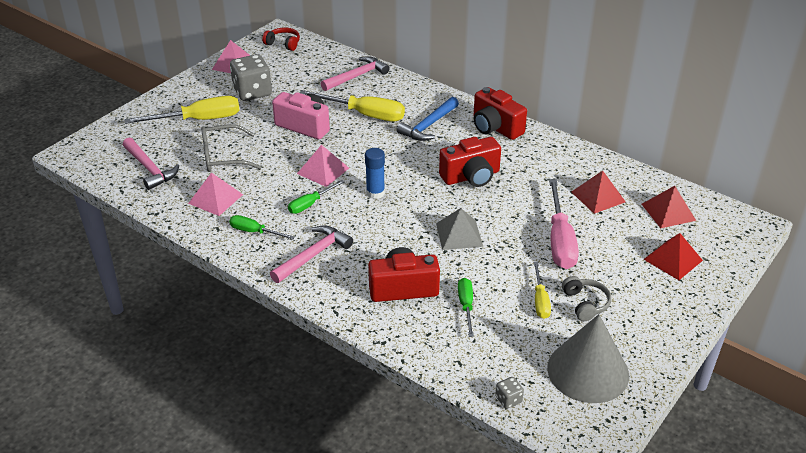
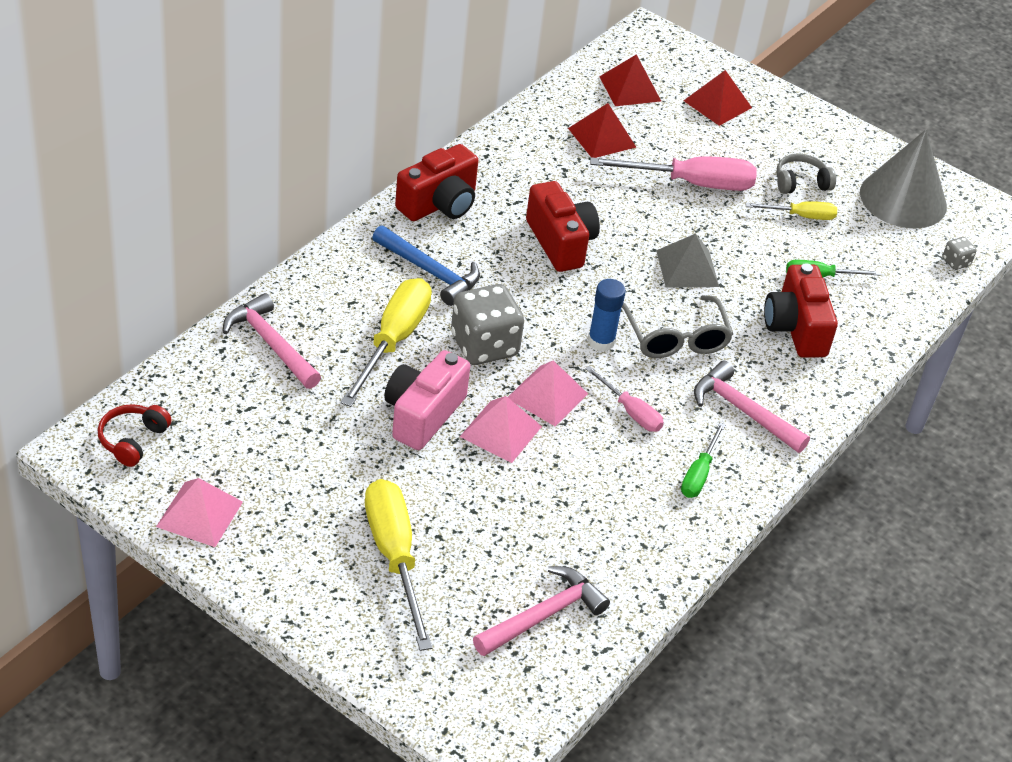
camera: 95 degrees left, 5 degrees up
(215, 199) = (622, 522): pink pyramid -> pink pyramid (501, 431)
(224, 157) = (509, 517): grey glasses -> grey glasses (675, 337)
(252, 92) = (308, 483): grey dice -> grey dice (484, 345)
(310, 204) = (630, 412): green screwdriver -> pink screwdriver

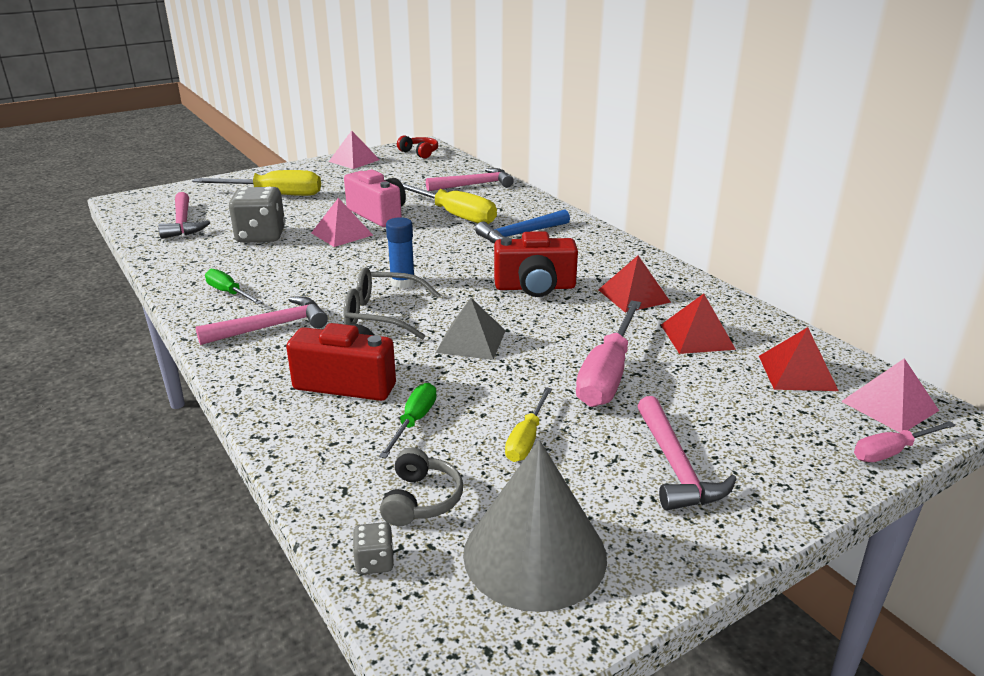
camera: 115 degrees right, 15 degrees down
(439, 204) = (602, 248): red camera -> none
(484, 345) = (429, 241): grey dice -> grey dice (261, 236)
(547, 395) = (361, 253): pink pyramid -> pink pyramid (889, 405)
(630, 412) = (317, 279): pink screwdriver -> pink screwdriver (891, 452)
(717, 104) = (773, 432): red pyramid -> red pyramid (633, 295)
(784, 147) = (675, 466): none -> pink hammer
(801, 183) = (594, 459): grey headphones -> grey headphones (421, 500)

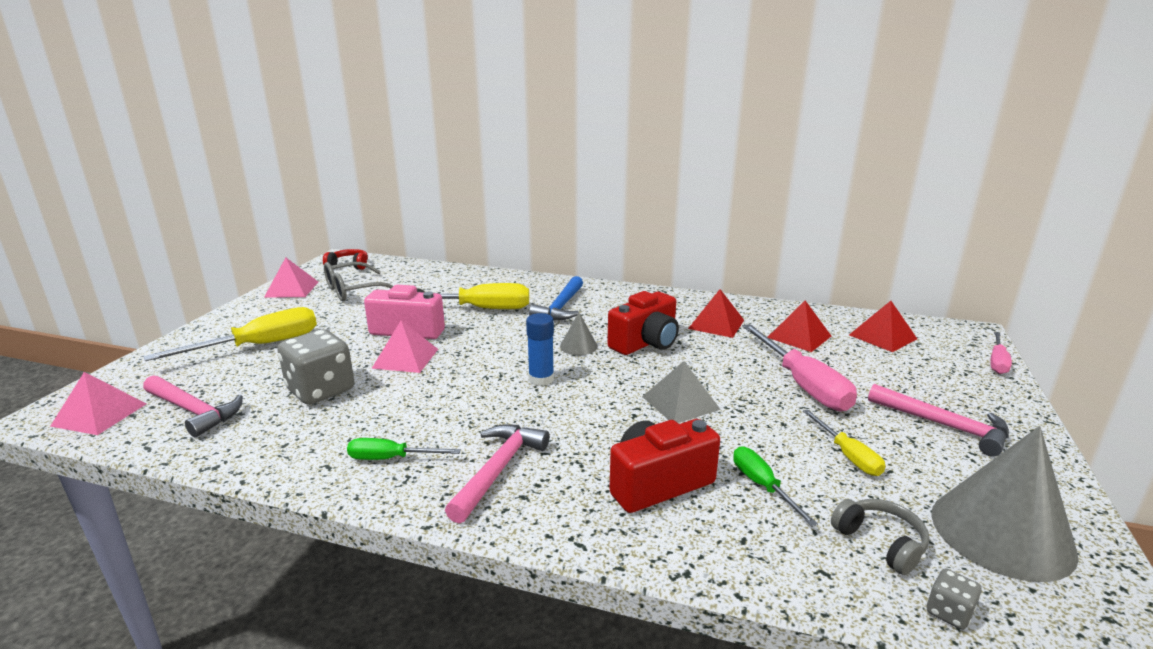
camera: 40 degrees left, 5 degrees down
(383, 315) = (577, 413): grey glasses -> grey glasses (354, 290)
(474, 185) = (450, 280): pink hammer -> none
(475, 269) = (578, 346): none -> grey cone
(889, 405) = (949, 336): pink pyramid -> pink pyramid (99, 414)

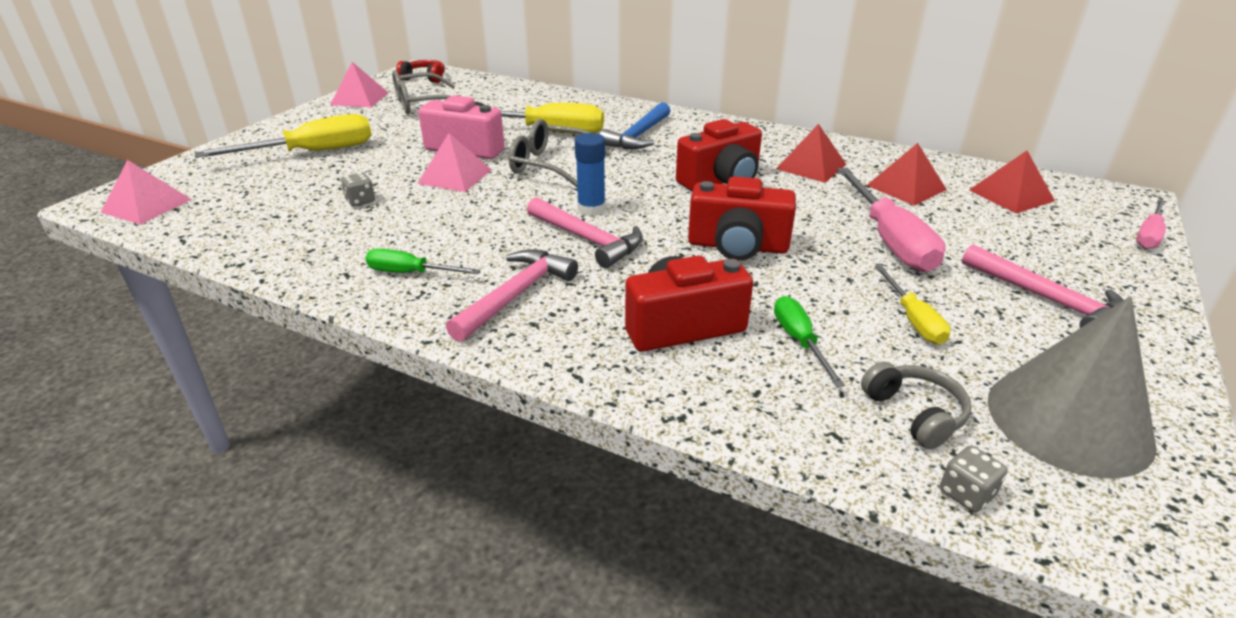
camera: 10 degrees right, 10 degrees up
(193, 411) = (233, 210): pink hammer -> pink hammer (587, 240)
(321, 390) = (360, 201): grey dice -> grey dice, size x0.44
(492, 340) = (551, 165): none -> grey glasses
(578, 346) = (644, 178): grey cone -> none
(680, 403) = (737, 246): grey pyramid -> red camera

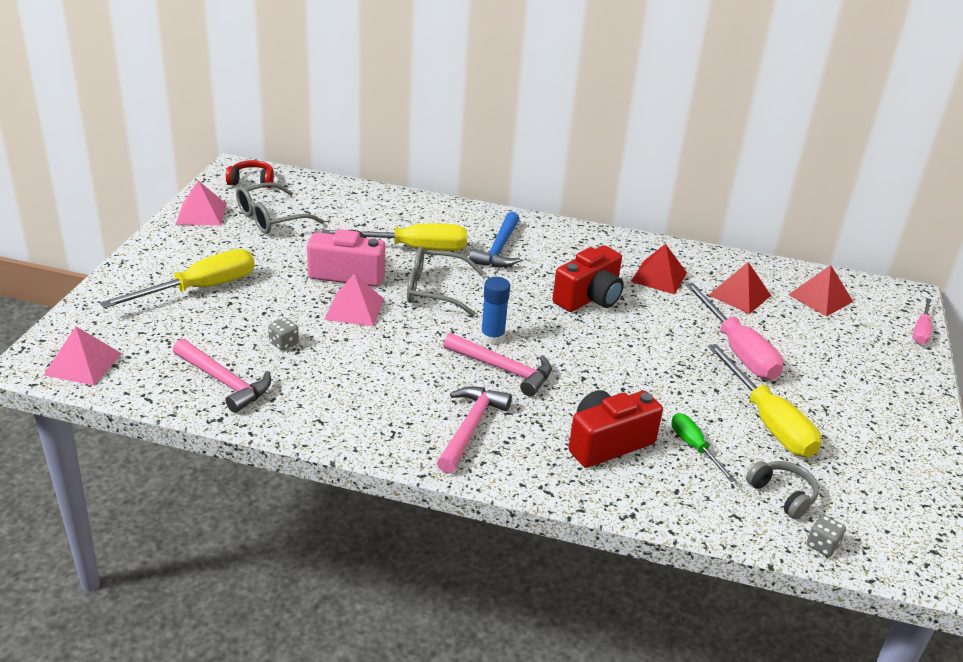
camera: 15 degrees left, 0 degrees up
(410, 273) = (373, 415): green screwdriver -> none
(737, 246) = (624, 366): red camera -> none
(913, 320) = (768, 422): yellow screwdriver -> yellow screwdriver, size x1.82
(1047, 300) = (855, 396): pink hammer -> pink hammer (224, 382)
(1068, 420) = (877, 489): grey cone -> none

